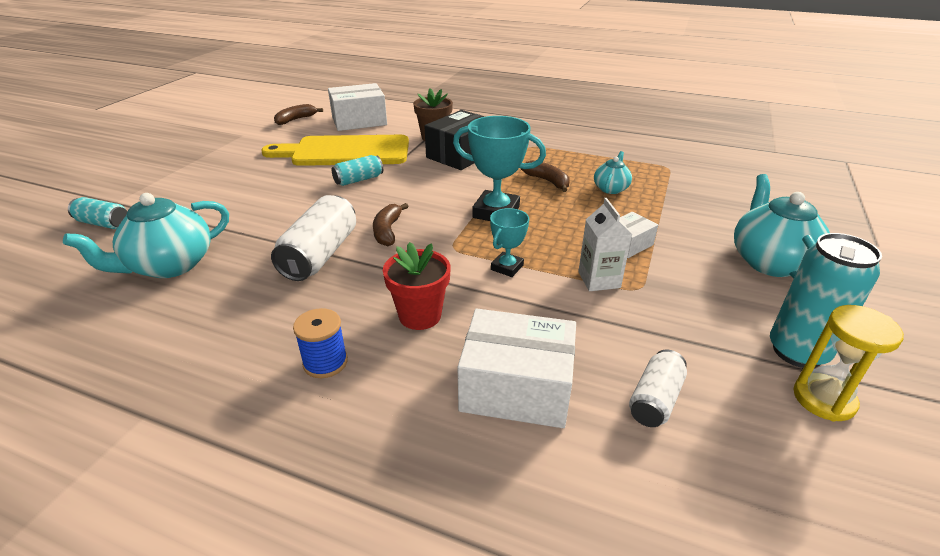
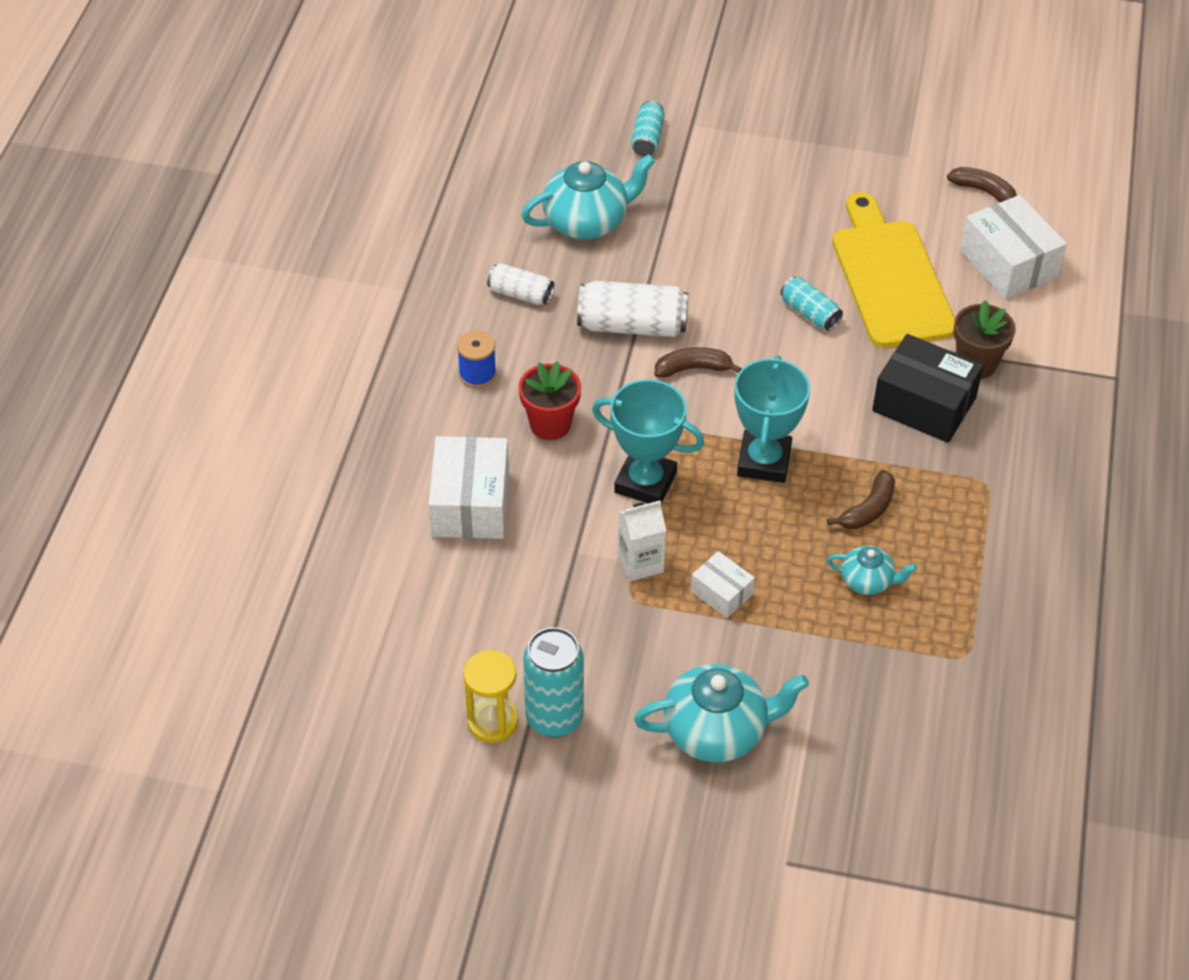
camera: 80 degrees right, 15 degrees up
(170, 265) = (587, 221): turquoise teapot -> turquoise teapot turned 120 degrees clockwise
(507, 267) = (645, 482): turquoise trophy -> turquoise trophy, size x1.79
(655, 400) = (472, 598): white can -> white can (520, 294)

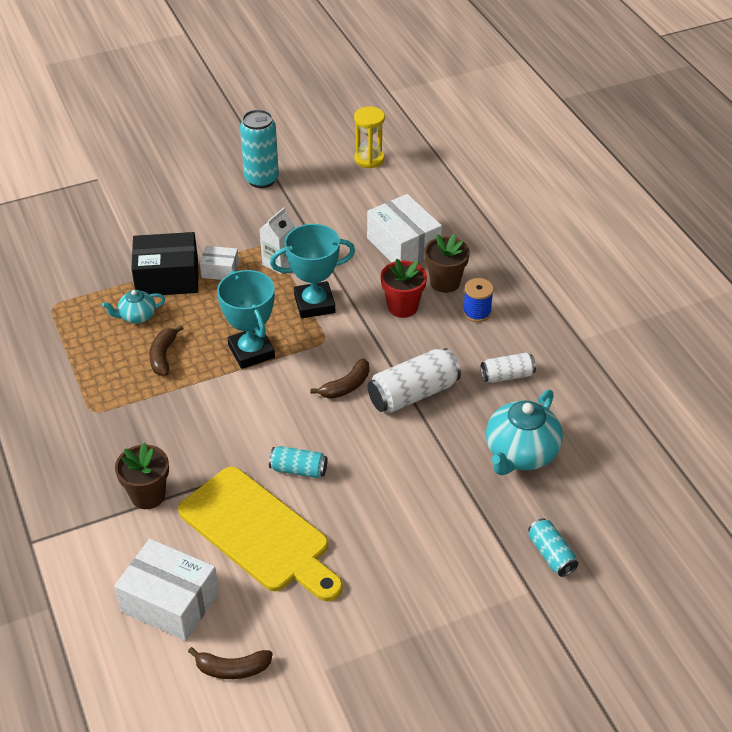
camera: 145 degrees right, 5 degrees down
(473, 428) = (445, 282): none -> brown flower pot
(492, 721) = (291, 165): yellow hourglass -> yellow hourglass (369, 159)
(717, 731) = (172, 211): turquoise teapot -> none
(924, 404) = (168, 444): black box -> black box (167, 278)

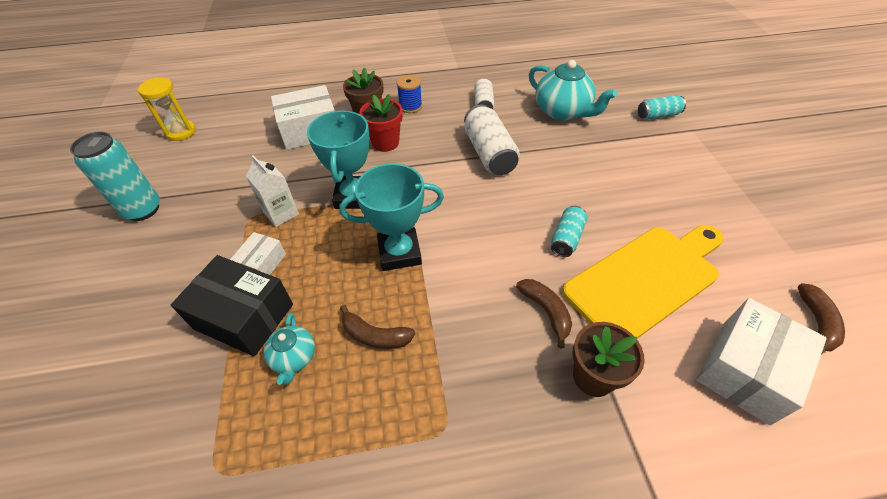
camera: 75 degrees left, 5 degrees up
(167, 278) = (244, 316): black box -> black box turned 75 degrees counterclockwise
(346, 386) = (469, 191): brown banana -> brown banana (546, 311)

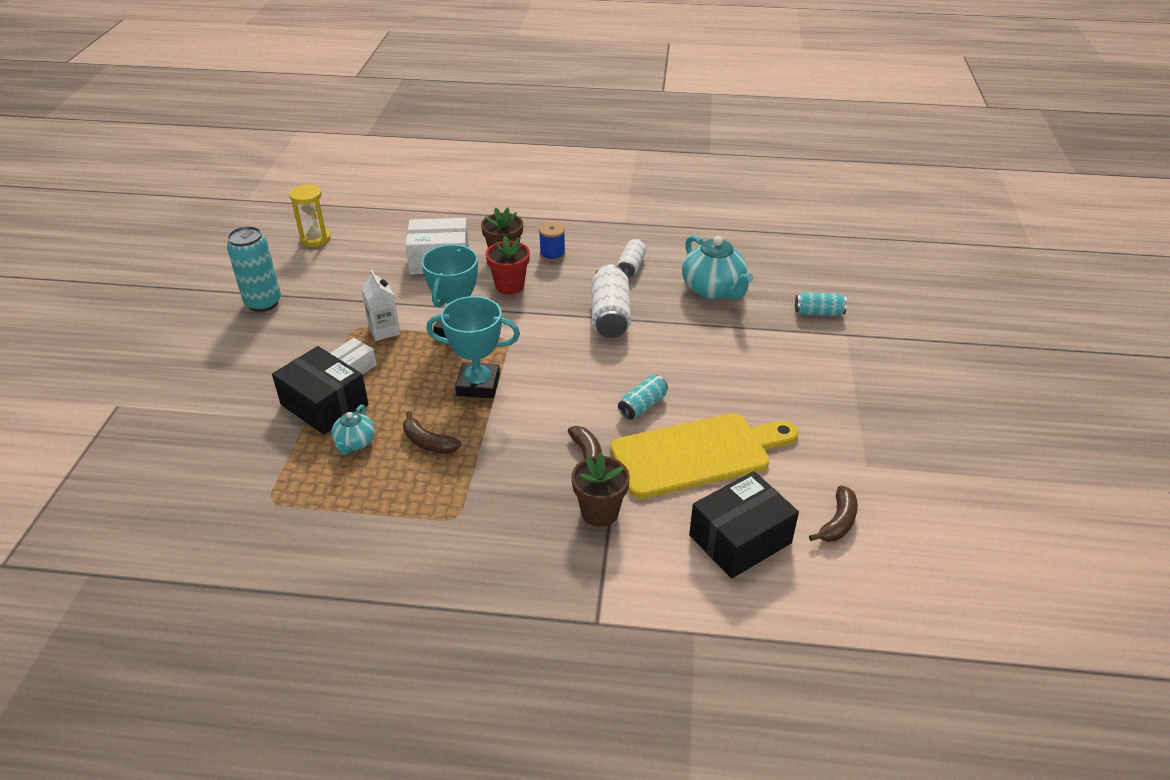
camera: 15 degrees right, 10 degrees down
(745, 370) = (740, 539): white box -> black box

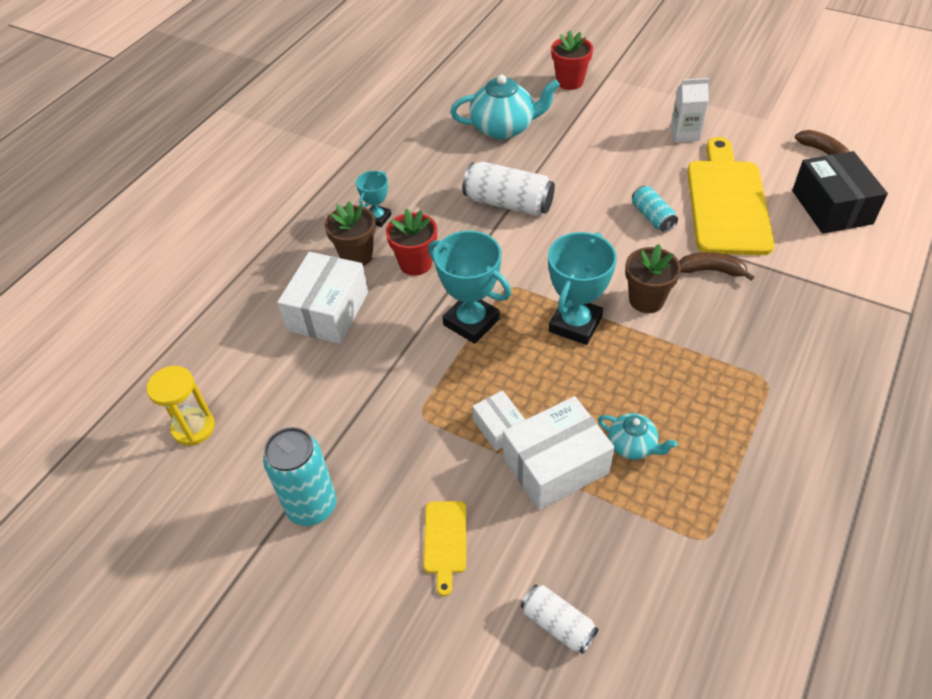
camera: 65 degrees left, 10 degrees up
(246, 367) = (445, 541): none -> yellow cutting board
(324, 405) = (555, 465): black box -> white box
(384, 330) = (441, 387): white carton -> white carton (684, 134)
(428, 442) = (652, 382): brown banana -> none
(552, 255) = (377, 218): blue spool -> turquoise trophy
(599, 512) = (783, 279): brown flower pot -> brown flower pot (646, 300)
(631, 266) = (434, 168): white can -> white can (558, 624)
(818, 313) = (569, 82): turquoise can -> red flower pot

